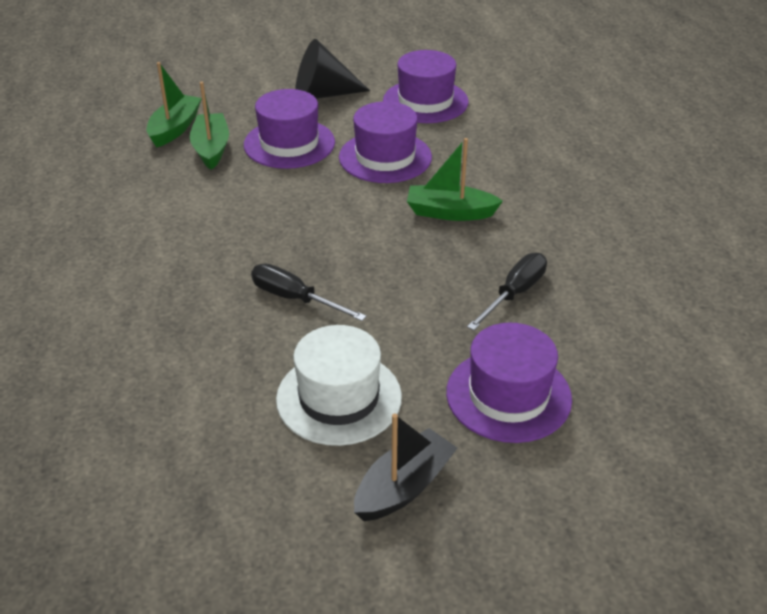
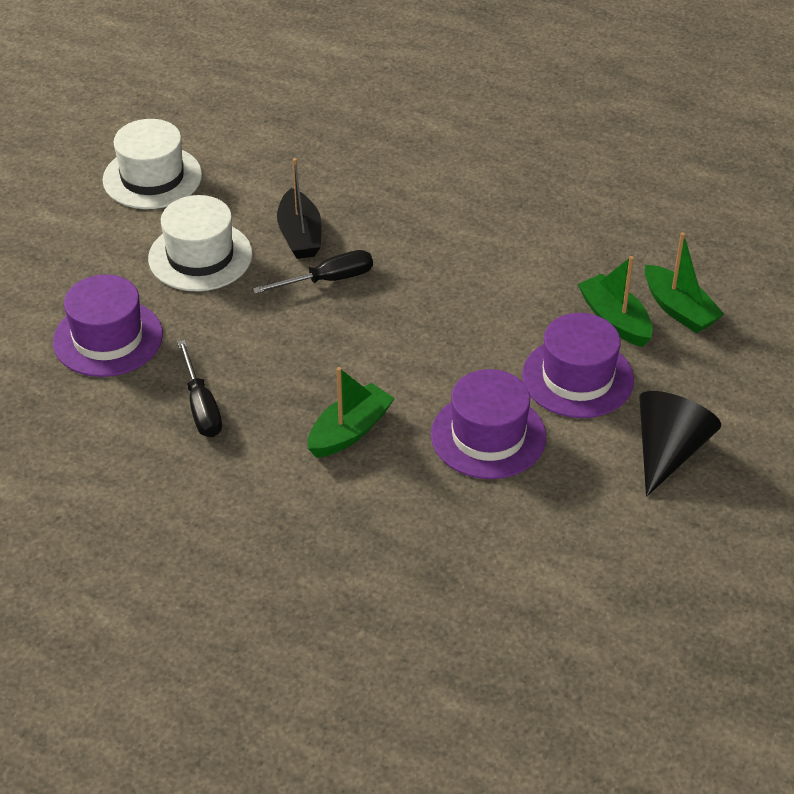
camera: 125 degrees right, 5 degrees up
(211, 148) = (615, 320): green boat -> green boat turned 150 degrees counterclockwise
(241, 518) = (152, 177): none -> white hat
(404, 487) = (96, 250): black boat -> black boat (300, 235)
(425, 101) = (580, 532): purple hat -> none

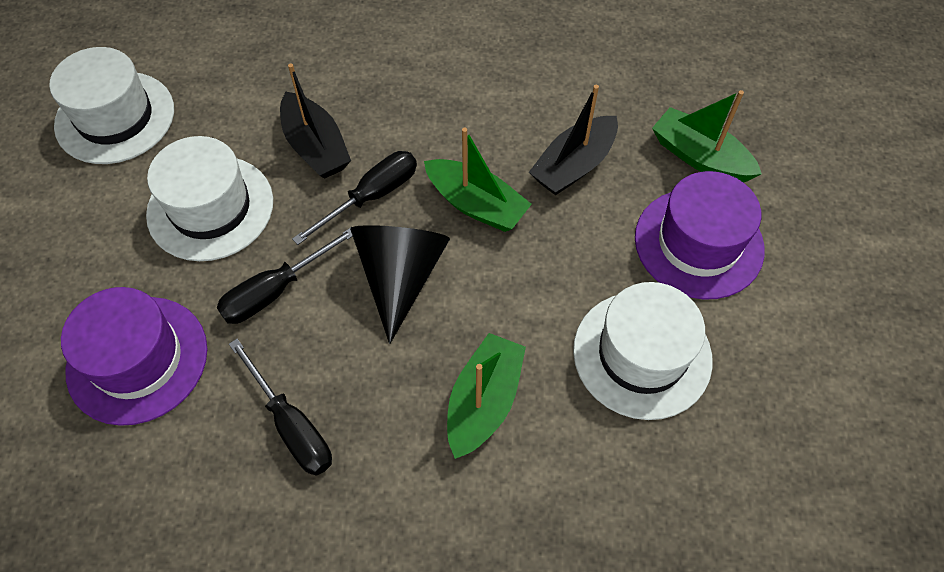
camera: 20 degrees left, 15 degrees up
(226, 322) = (276, 290): none -> black screwdriver
(488, 436) = (642, 354): purple hat -> white hat
(504, 299) = (573, 165): none -> black boat
(668, 451) = (840, 310): black cone -> black cone (400, 277)
(679, 309) = (756, 125): green boat -> green boat (476, 204)

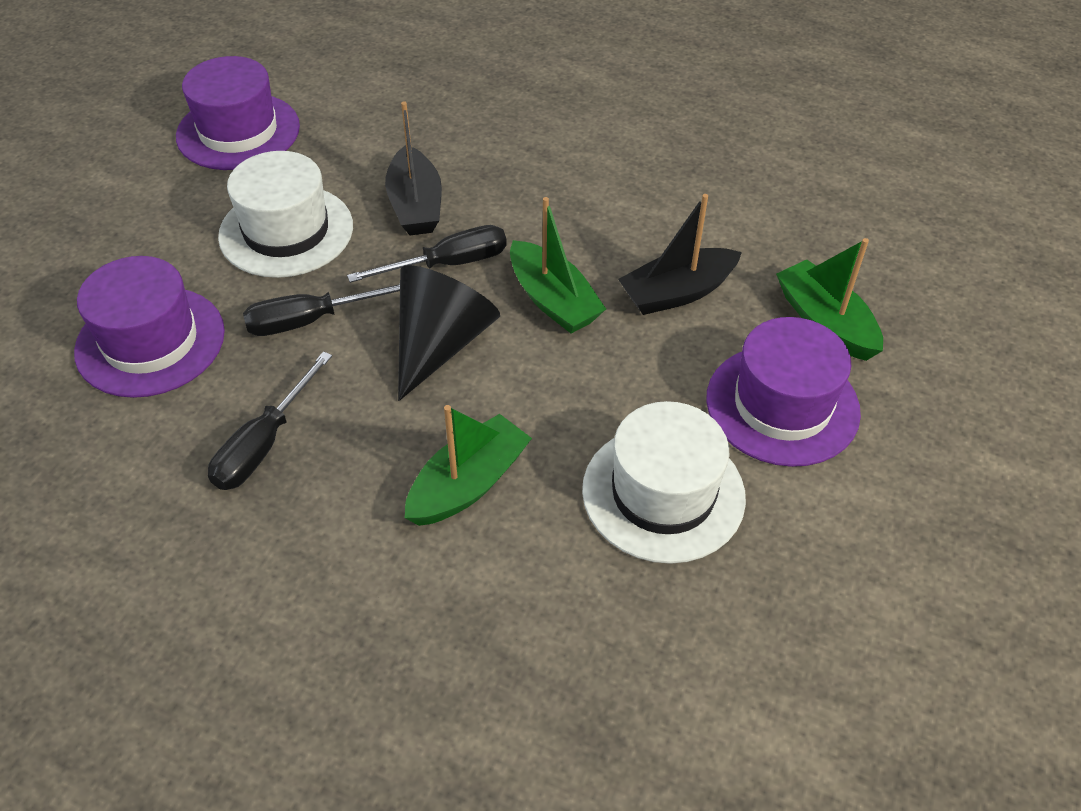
camera: 20 degrees right, 10 degrees down
(115, 117) = (238, 131): white hat -> purple hat
(291, 425) = (264, 444): black screwdriver -> black screwdriver turned 45 degrees clockwise

